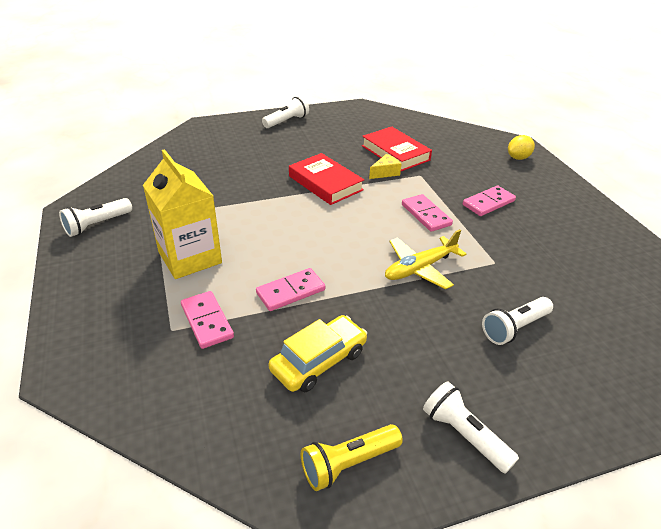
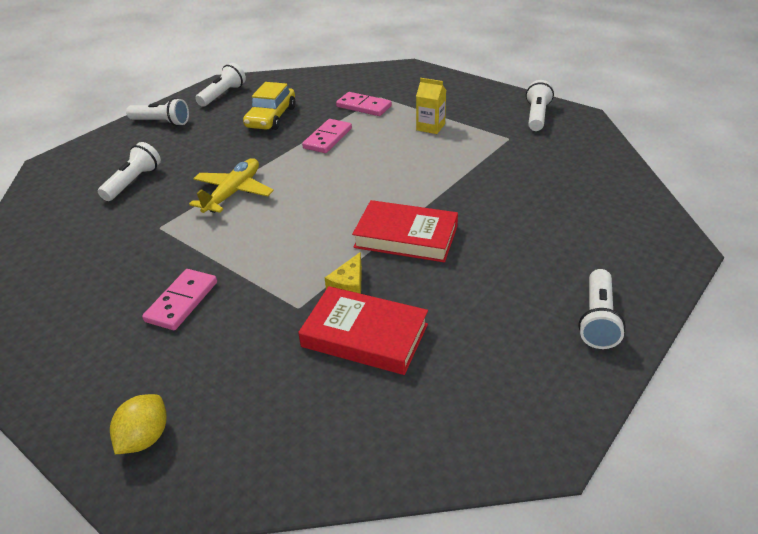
camera: 150 degrees right, 0 degrees up
(190, 257) = (430, 127): yellow carton -> yellow carton, size x0.51
(348, 463) = (223, 95): yellow flashlight -> white flashlight
(426, 215) = (256, 248): pink domino -> none

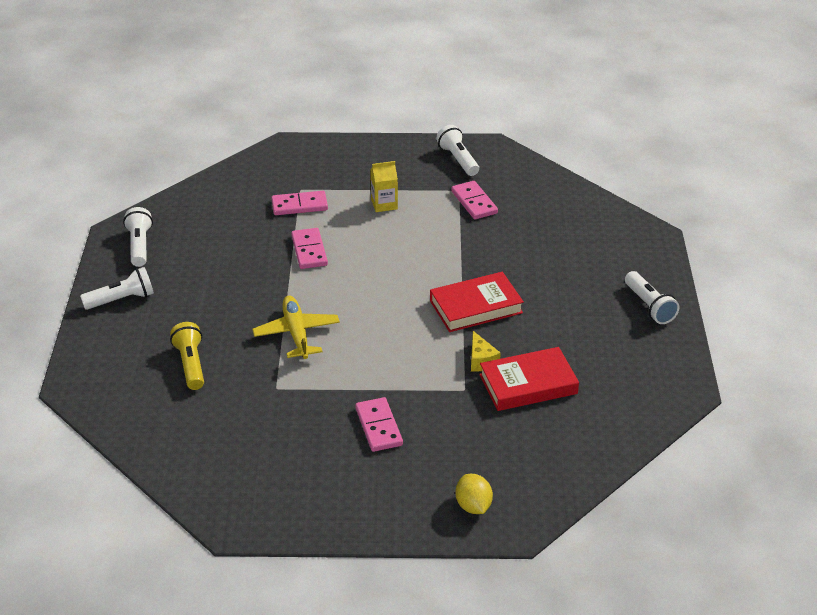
camera: 40 degrees left, 0 degrees up
(133, 182) = (190, 364): white flashlight -> yellow flashlight
(271, 117) = (226, 250): yellow car -> none
(512, 151) = (474, 202): none -> pink domino

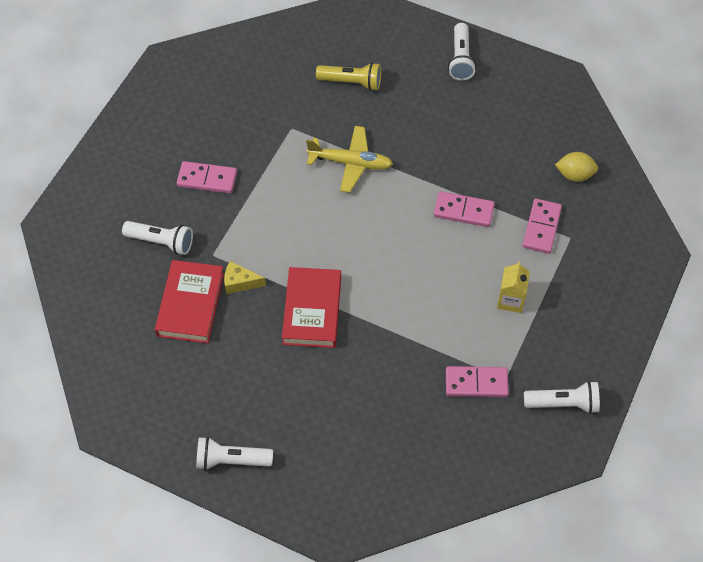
camera: 115 degrees right, 20 degrees up
(139, 246) = (533, 89): white flashlight -> white flashlight (161, 242)
(473, 506) = (88, 207): yellow lemon -> yellow lemon (574, 175)

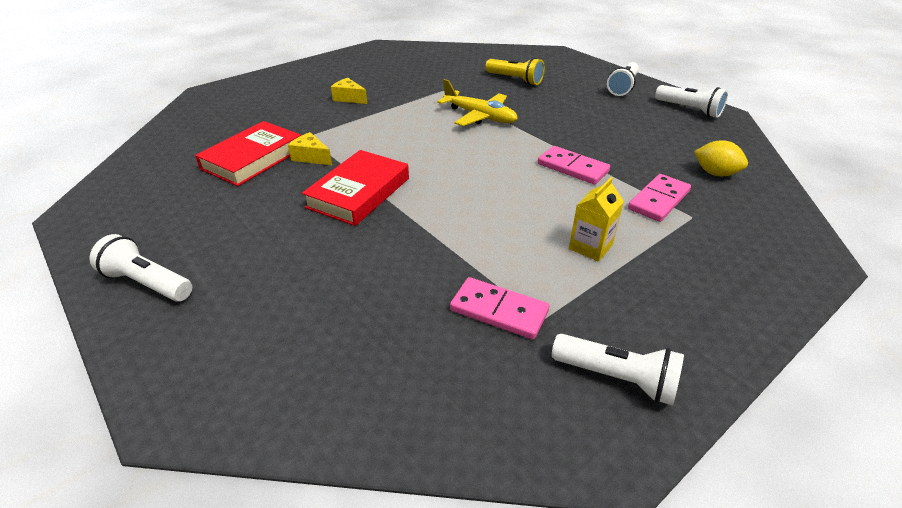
camera: 25 degrees right, 20 degrees down
(161, 242) = (274, 119): white flashlight -> white flashlight (689, 109)
(207, 179) = (349, 98): pink domino -> yellow cheese

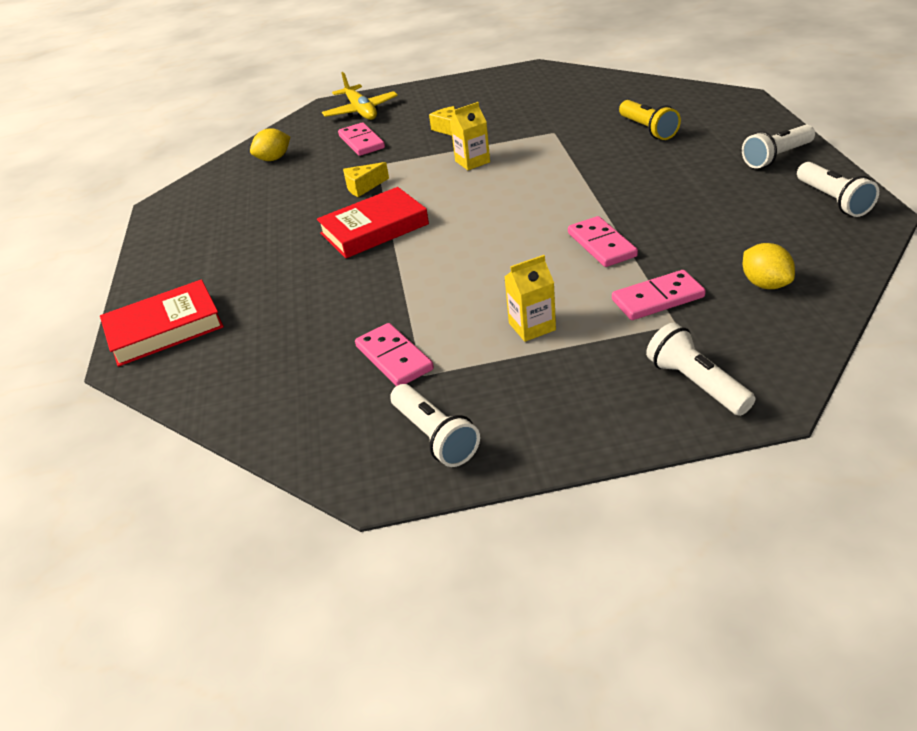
camera: 35 degrees right, 0 degrees up
(147, 283) = (171, 269): white flashlight -> white flashlight (696, 384)
(186, 147) = (274, 159): none -> yellow lemon
(253, 158) = (316, 179): red book -> red book (164, 329)
(272, 119) = (361, 142): none -> pink domino
(311, 157) = (363, 187): yellow cheese -> yellow cheese turned 90 degrees counterclockwise
(397, 121) = (472, 162): none -> yellow carton
(480, 116) = (561, 169): yellow plane -> yellow plane (361, 111)

